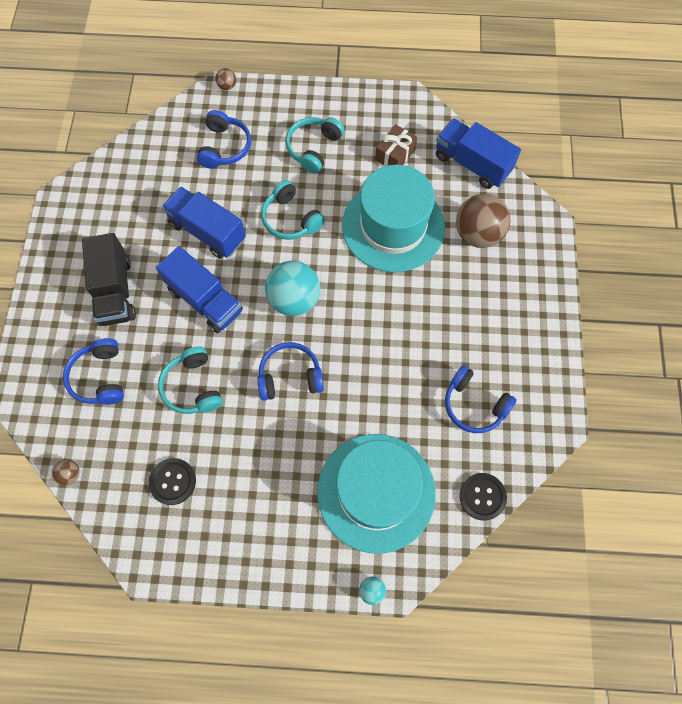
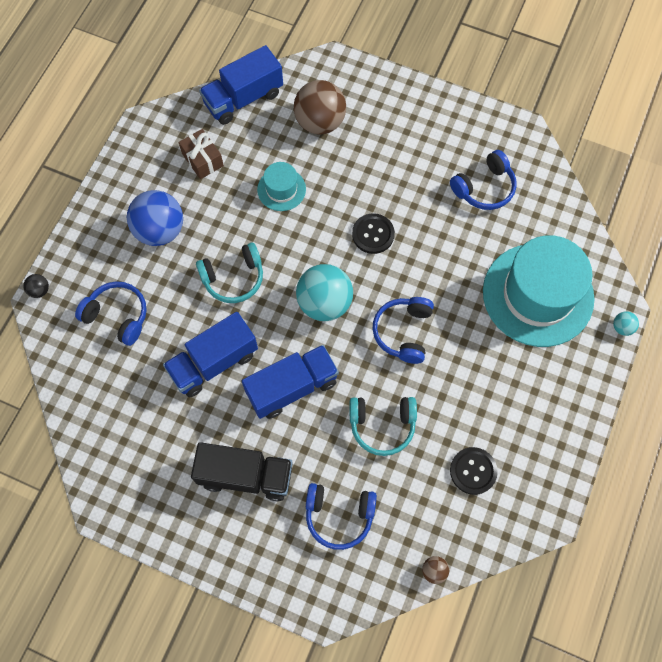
camera: 70 degrees left, 0 degrees up
(227, 86) = (39, 290): brown ball -> black ball
(313, 148) = (160, 230): turquoise headphones -> blue ball
(393, 226) = (281, 189): turquoise hat -> turquoise hat, size x0.46
(482, 496) = (567, 212): black button -> black button (373, 234)

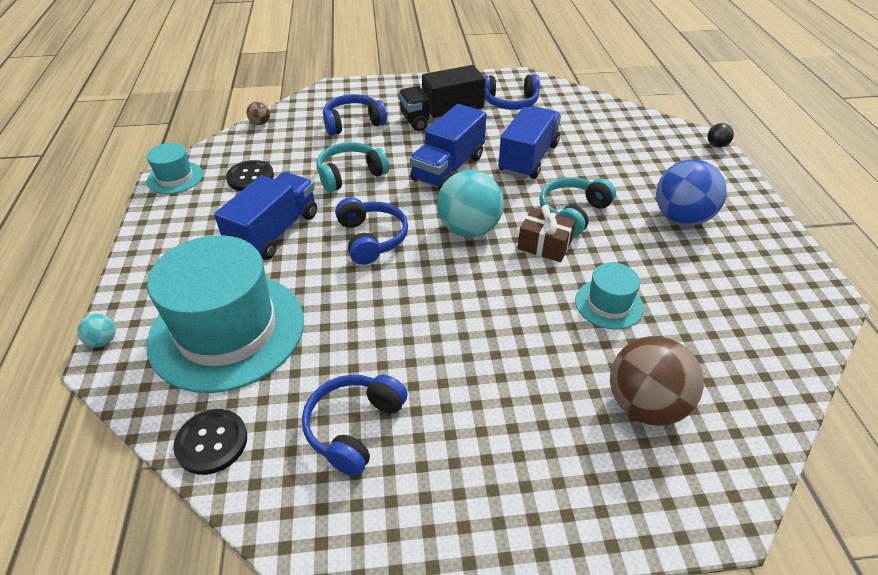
camera: 150 degrees right, 25 degrees down
(118, 316) = (637, 155): blue headphones -> blue headphones (510, 102)
(202, 160) = (723, 293): brown gift -> brown gift (544, 245)
(243, 98) = (769, 385): blue truck -> blue truck (274, 232)
(373, 234) = (466, 306): black button -> black button (212, 442)
(542, 509) = (175, 178): none -> turquoise hat

